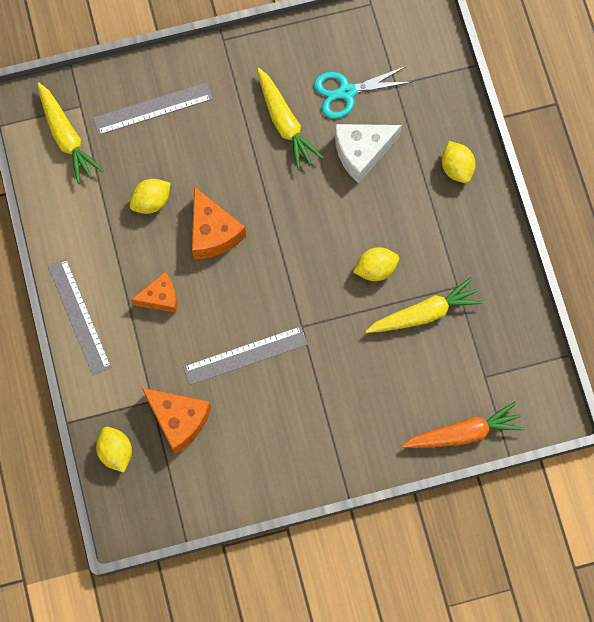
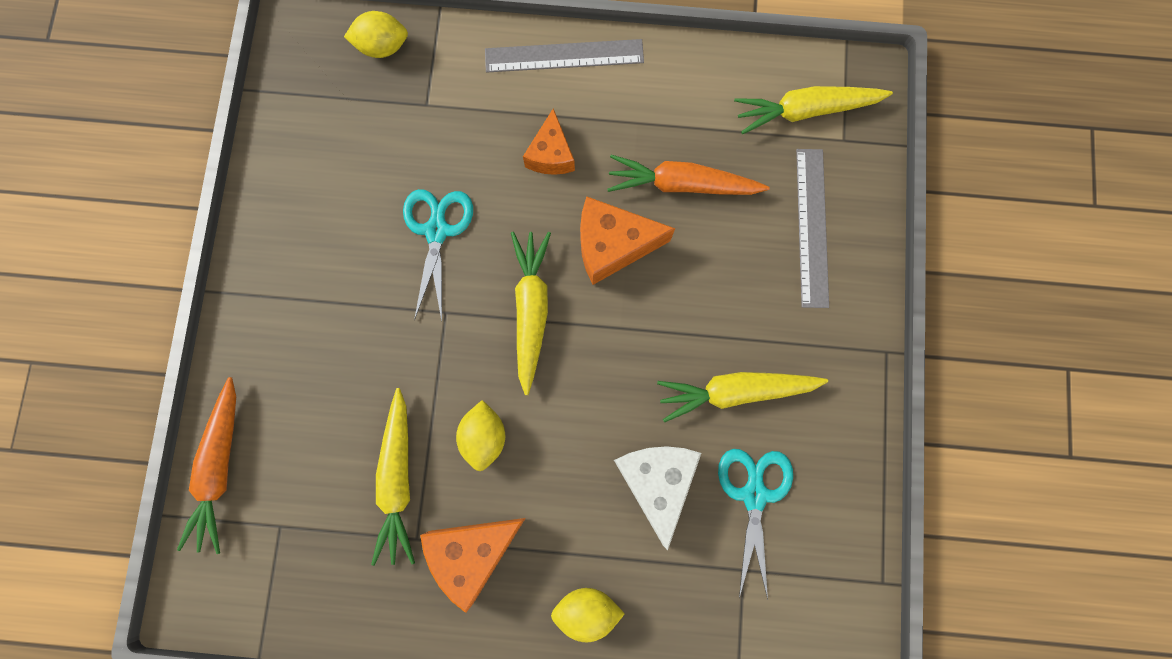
camera: 110 degrees right, 5 degrees up
(151, 201) = (682, 184): yellow lemon -> orange carrot
(178, 420) = (389, 127): orange cheese -> orange cheese (473, 552)
(245, 355) = (437, 230): grey ruler -> turquoise scissors
(279, 270) = (531, 310): none -> yellow carrot

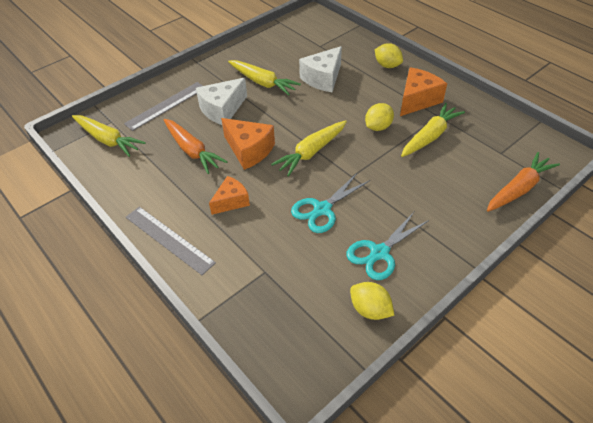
camera: 135 degrees left, 30 degrees down
(382, 47) = (255, 325): yellow lemon -> yellow lemon (370, 309)
(473, 552) = (417, 100): orange cheese -> orange cheese turned 60 degrees counterclockwise
(727, 285) = (222, 110): none -> white cheese
(754, 494) = (292, 58): turquoise scissors -> turquoise scissors (379, 253)

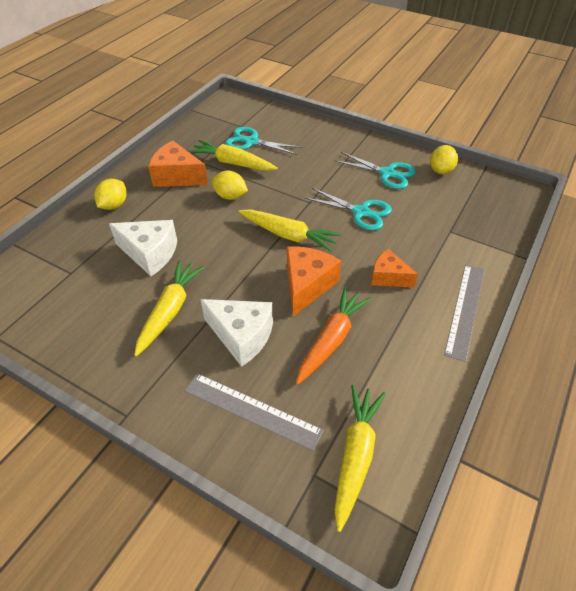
camera: 110 degrees left, 0 degrees up
(467, 155) = (251, 142): none -> turquoise scissors
(518, 189) = (280, 117): orange carrot -> none

